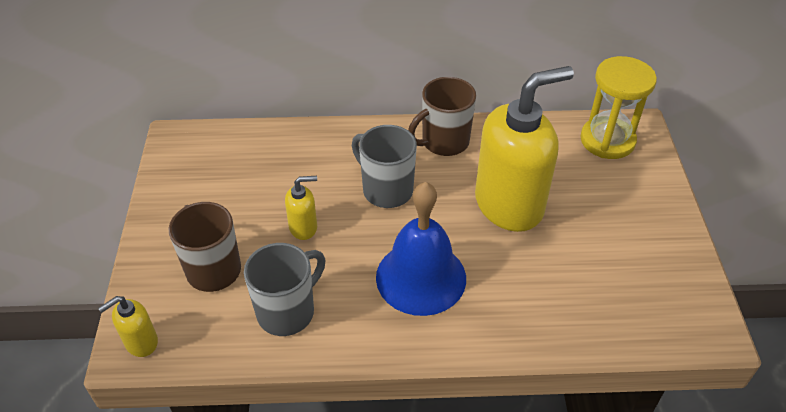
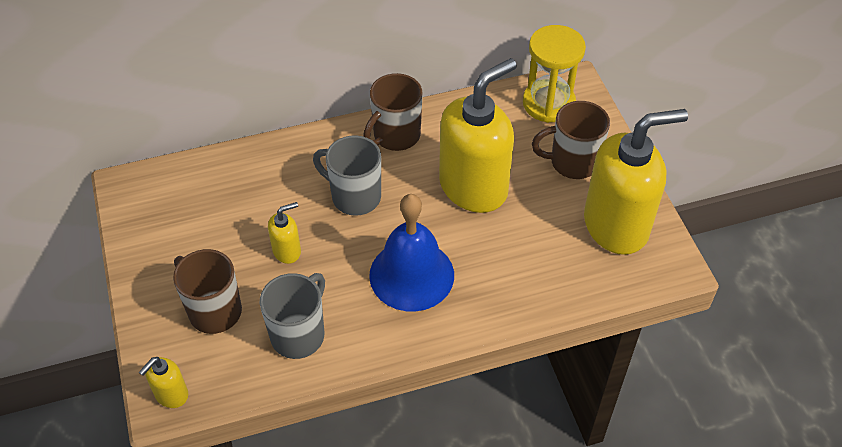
camera: 15 degrees left, 5 degrees up
(619, 201) = (572, 162): none -> brown mug
(654, 274) = (616, 225): none -> yellow soap dispenser

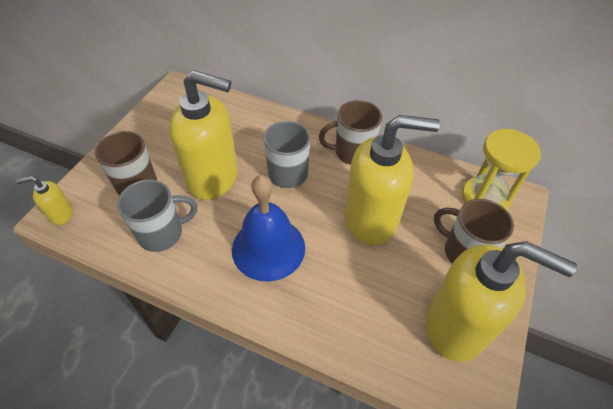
camera: 40 degrees right, 0 degrees up
(287, 251) = (213, 177): yellow soap dispenser -> yellow soap dispenser, size x2.31

